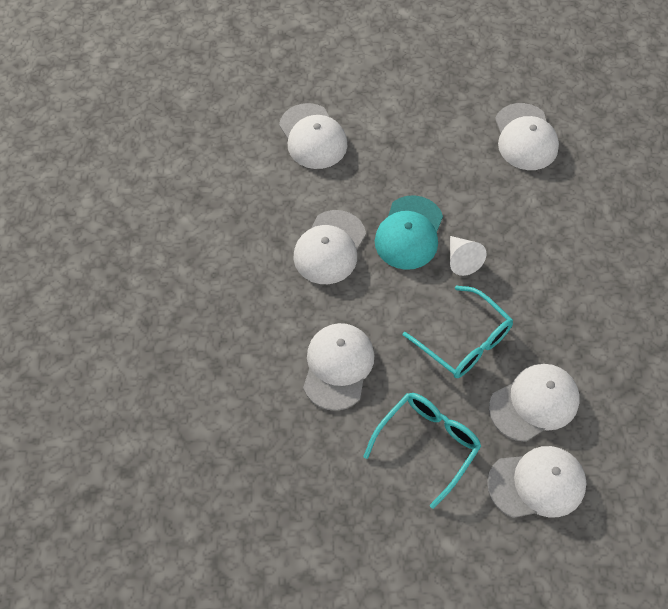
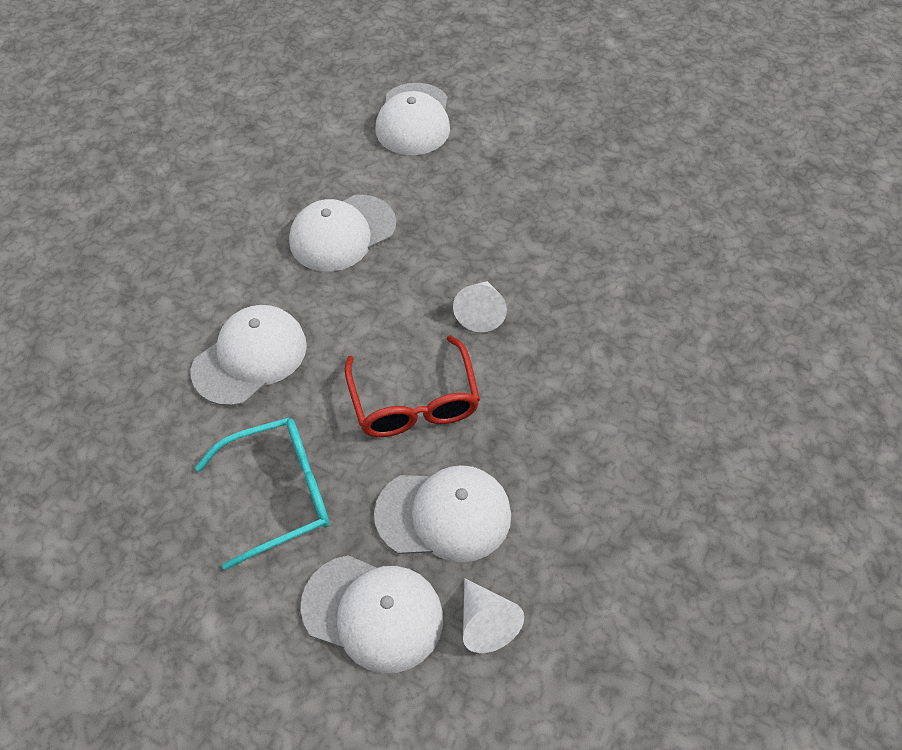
camera: 30 degrees right, 5 degrees down
(409, 233) = (442, 257): turquoise cap -> none
(464, 341) = (414, 402): turquoise glasses -> red glasses
(525, 137) = (659, 217): white cap -> none
(602, 453) = (485, 622): none -> white cone

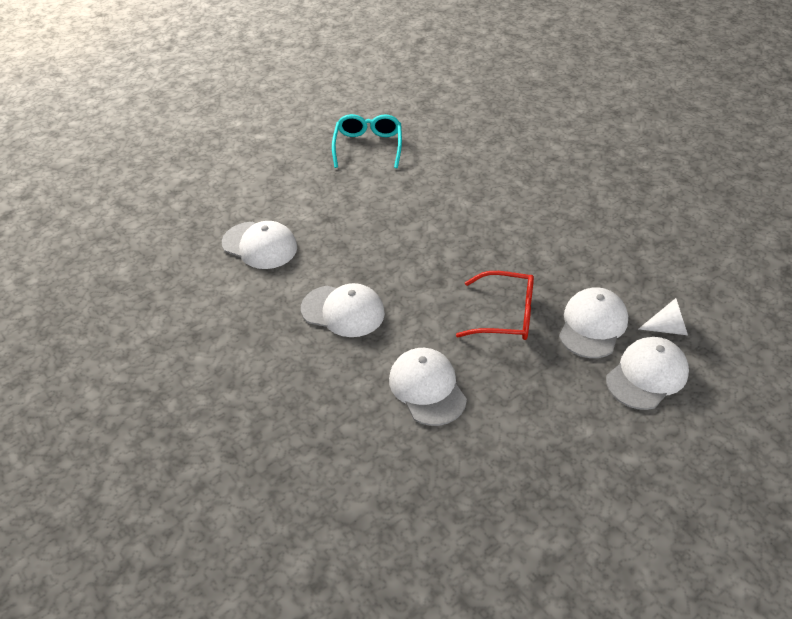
camera: 65 degrees left, 10 degrees down
(279, 493) = (546, 399): turquoise glasses -> turquoise glasses (368, 146)
(342, 233) = (343, 311): white cap -> white cap turned 60 degrees counterclockwise
(481, 313) = (452, 265): white cone -> none

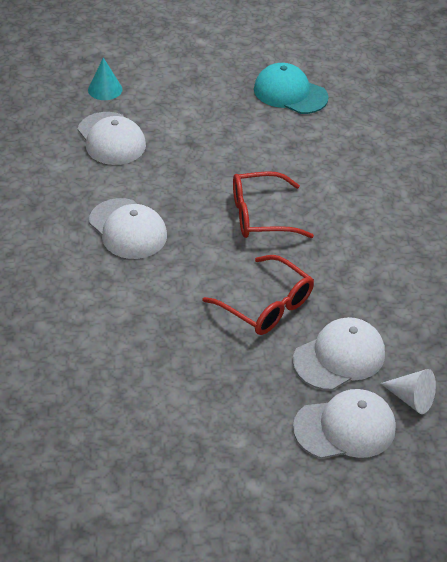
camera: 30 degrees right, 0 degrees up
(216, 208) = (105, 89): none -> turquoise cone
(368, 146) = (290, 93): turquoise glasses -> turquoise cap
(427, 388) = (136, 330): white cap -> none
(435, 249) = (260, 215): none -> red glasses

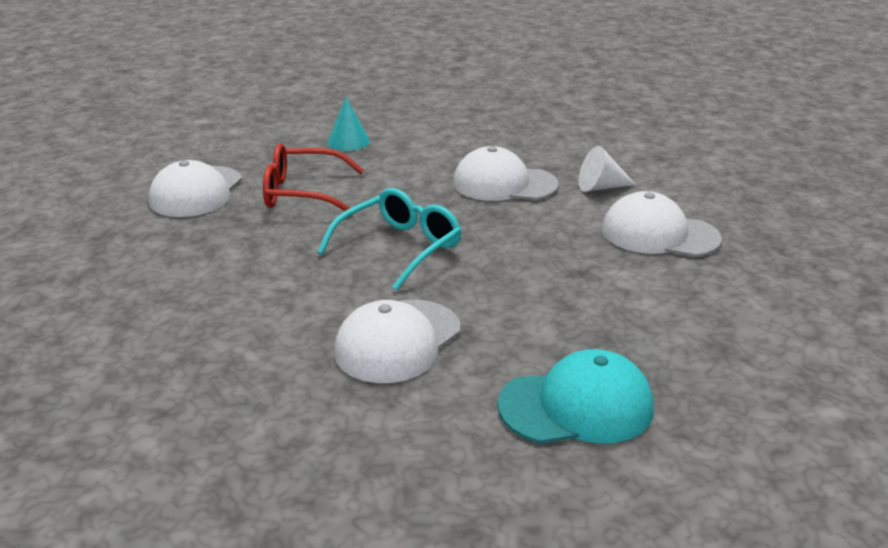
camera: 140 degrees right, 15 degrees down
(105, 89) = (773, 273): turquoise cone -> turquoise cone (348, 142)
(260, 215) = (399, 248): red glasses -> turquoise glasses
(345, 428) = (154, 162): white cap -> white cap (398, 341)
(411, 399) = (103, 195): white cone -> white cone (600, 187)

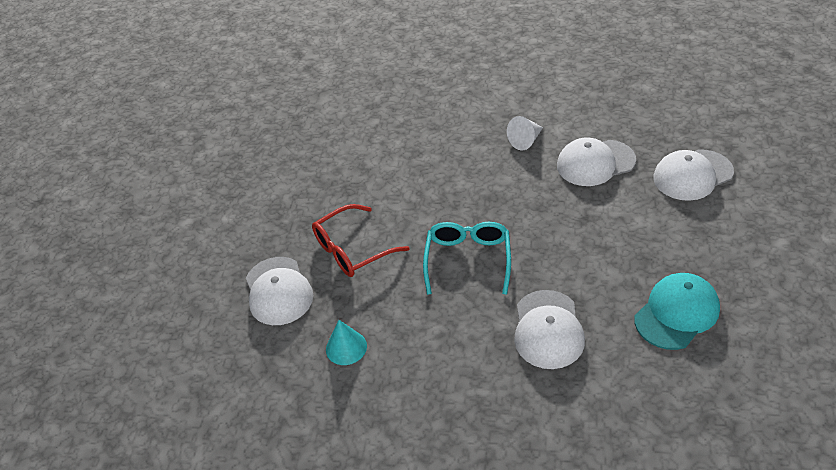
camera: 30 degrees left, 15 degrees up
(348, 142) = (323, 185): turquoise cone -> turquoise cone (346, 347)
(504, 184) = (468, 169): white cap -> white cap (692, 175)

